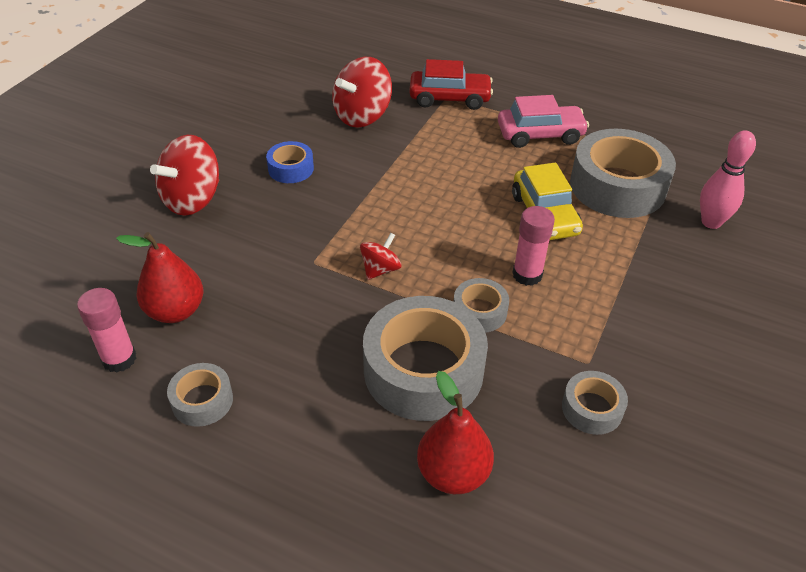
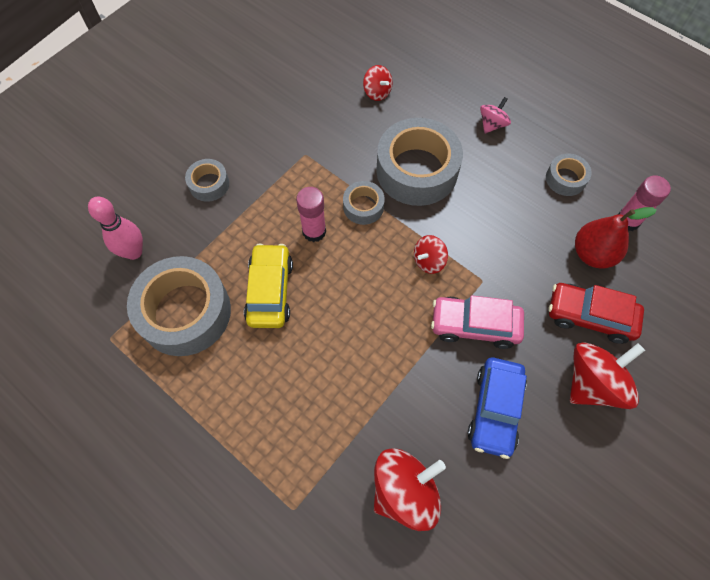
camera: 165 degrees left, 20 degrees up
(291, 169) = (495, 409): blue tape -> blue car
(320, 468) = (492, 124): none -> pink spinning top
(449, 98) = (291, 505): red car -> red car (589, 316)
(453, 473) = (416, 107): red pear -> none
(528, 488) = (377, 92): none -> red spinning top
(540, 134) = (218, 407): pink car -> pink car (474, 325)
(592, 408) = (319, 125): grey tape -> grey tape (209, 184)

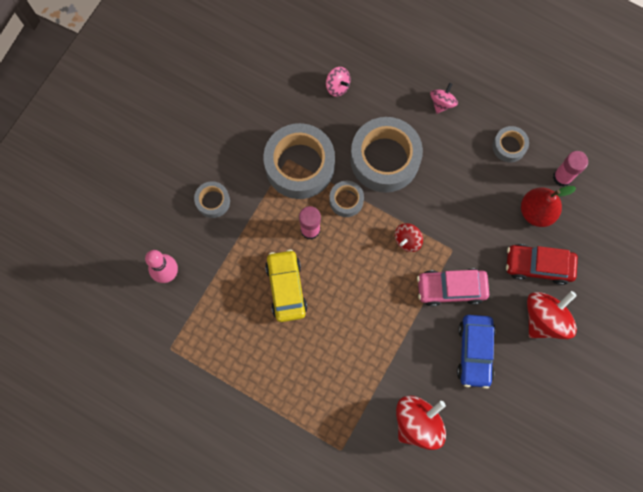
camera: 10 degrees left, 10 degrees up
(185, 312) = (223, 317): grey tape -> grey tape (299, 165)
(377, 92) = (337, 86): red spinning top -> pink spinning top

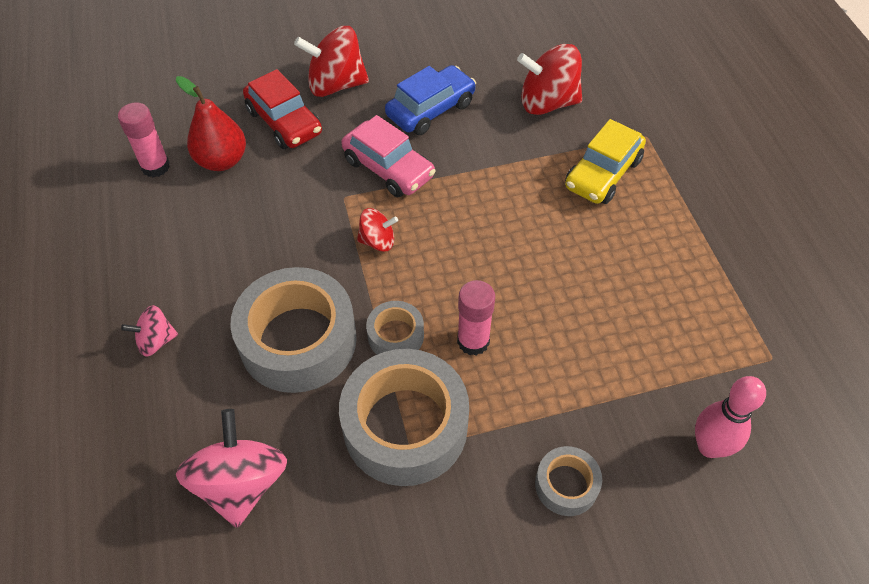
camera: 135 degrees left, 20 degrees down
(286, 288) = (565, 306): yellow car -> yellow car (603, 174)
(337, 86) = (241, 483): pink spinning top -> pink spinning top, size x1.85
(509, 146) = (158, 235): grey tape -> none

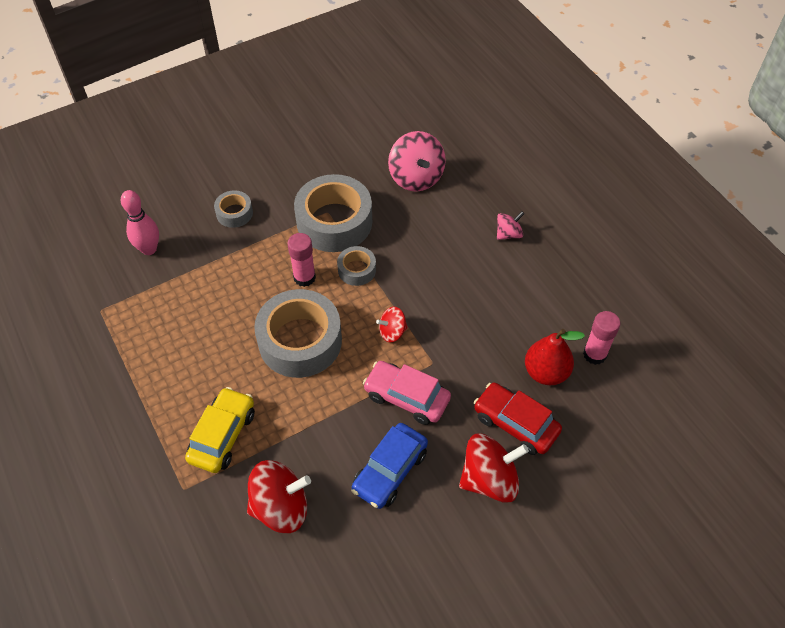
camera: 165 degrees right, 0 degrees up
(298, 340) = (419, 254): grey tape -> grey tape (300, 341)

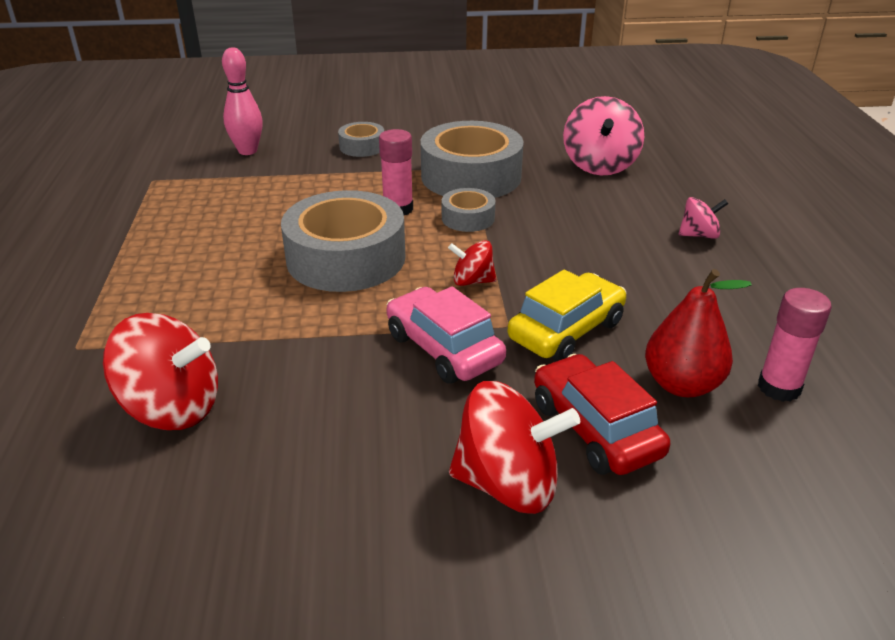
camera: 25 degrees right, 20 degrees down
(222, 435) = (173, 313): yellow car -> yellow car (566, 330)
(390, 471) = (358, 420): blue car -> none

